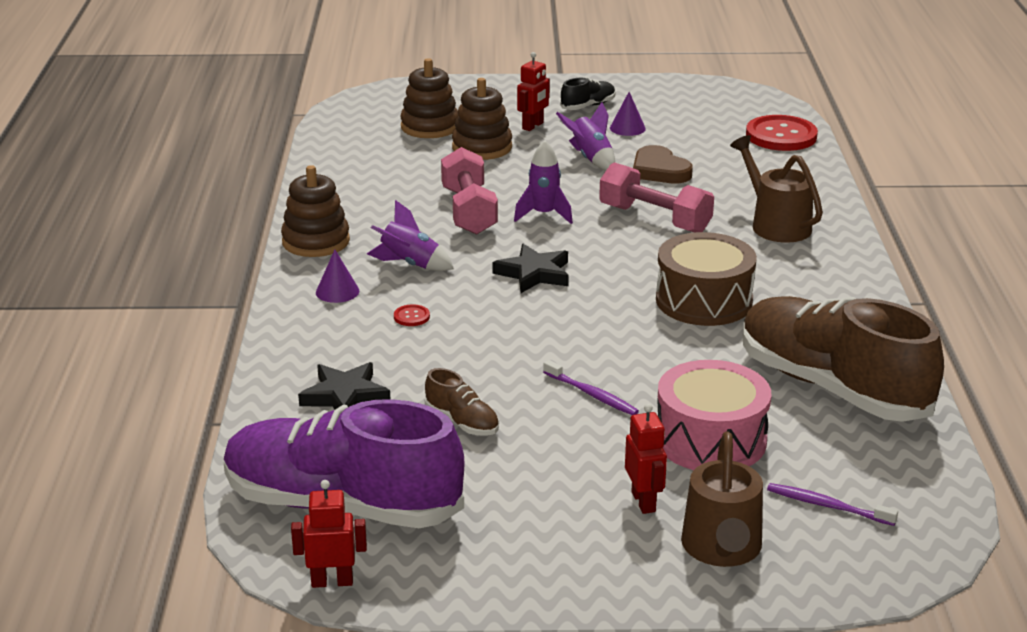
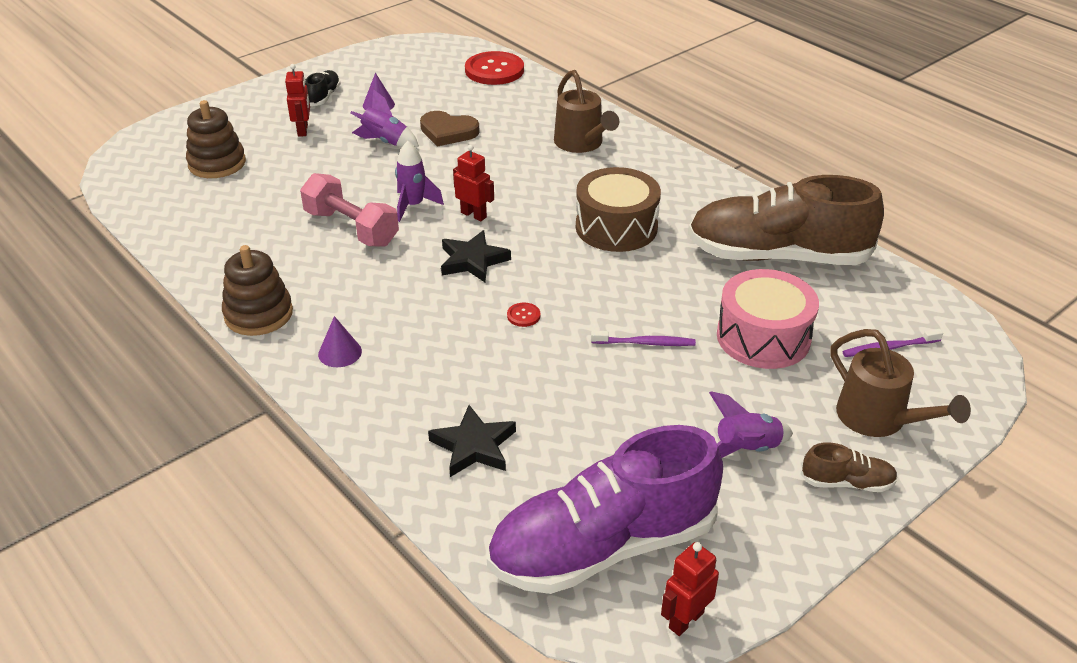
camera: 40 degrees left, 10 degrees up
(410, 264) = (367, 298): purple rocket -> purple rocket (746, 449)
(411, 317) = (430, 345): red button -> red button (523, 315)
(462, 422) = (590, 418): brown shoe -> brown shoe (847, 483)
(482, 147) = (286, 166): brown stacking toy -> none
(644, 502) = (789, 411): red robot -> red robot (474, 215)
(655, 219) = (498, 174): pink dumbbell -> none
(775, 224) = (582, 144): brown watering can -> brown watering can turned 135 degrees counterclockwise

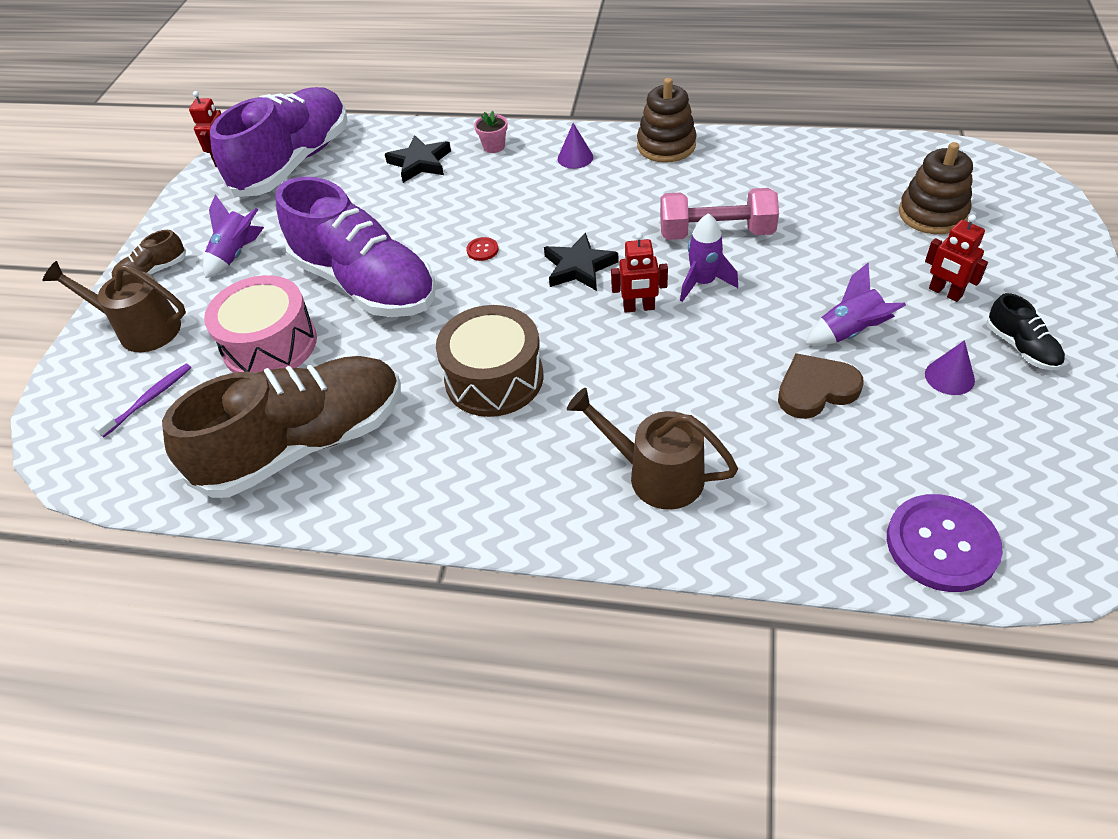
camera: 145 degrees right, 10 degrees up
(385, 416) = (494, 146): none -> pink flower pot
(494, 70) = (941, 544): red button -> purple button
(645, 343) = (366, 284): purple toothbrush -> purple shoe

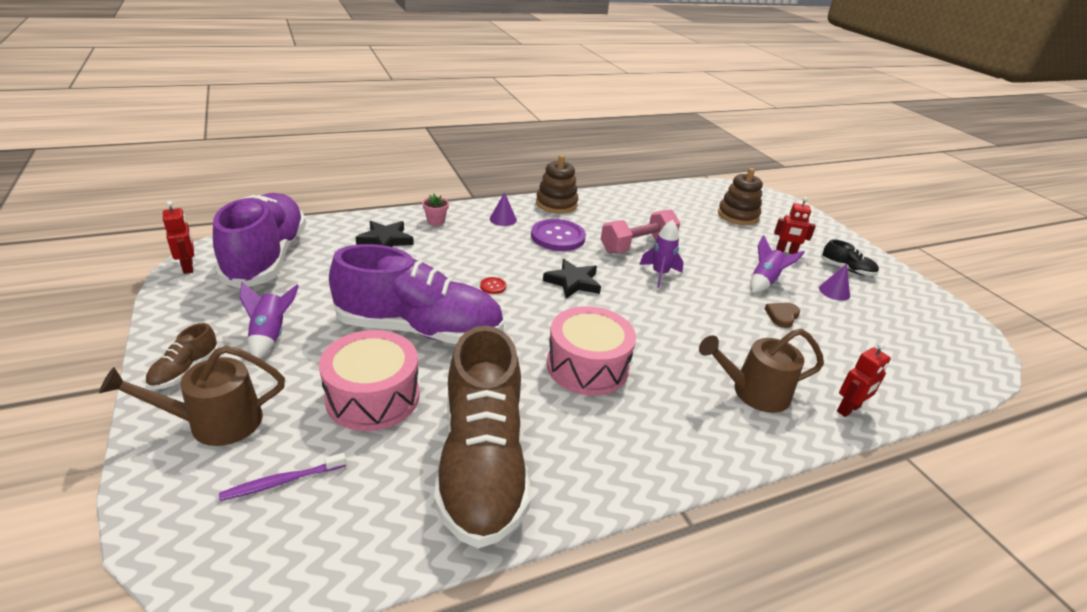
camera: 40 degrees left, 15 degrees down
(149, 399) = (282, 481): purple toothbrush -> purple toothbrush turned 120 degrees counterclockwise
(305, 444) = (482, 464): brown shoe -> brown shoe turned 150 degrees clockwise
(494, 378) = (587, 366): brown drum -> pink drum
(639, 308) = (637, 297): red robot -> red robot (848, 409)
(815, 389) = (782, 316): brown heart -> brown heart, size x0.65
(941, 544) = (927, 377): purple button -> purple button (558, 237)

